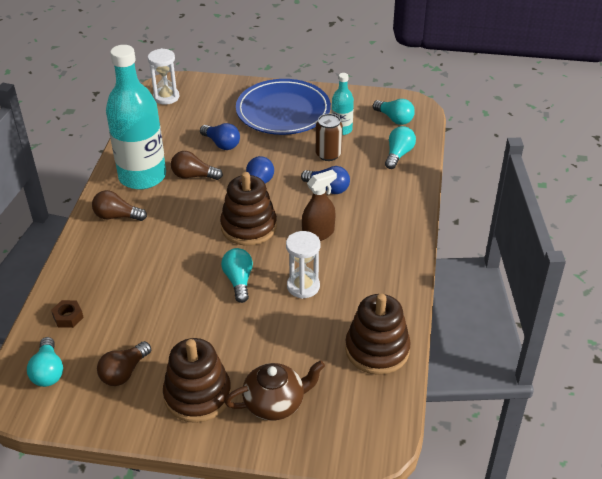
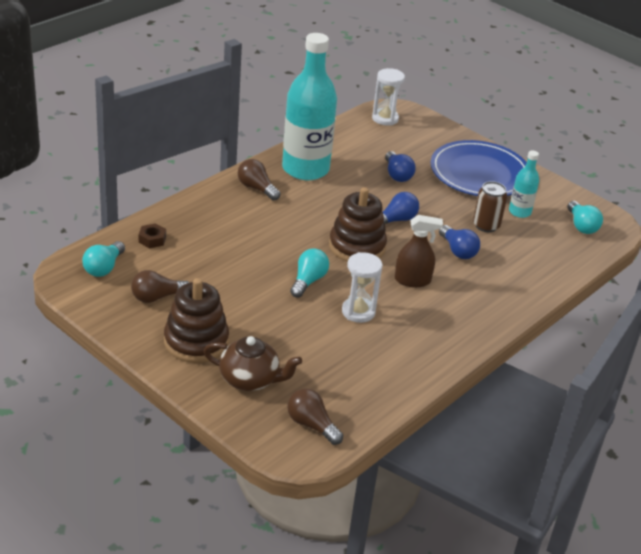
camera: 30 degrees right, 5 degrees down
(193, 176) = (348, 188): brown light bulb -> brown light bulb (311, 425)
(377, 350) = (373, 389): brown stacking toy -> none
(398, 154) = (554, 255): turquoise light bulb -> none

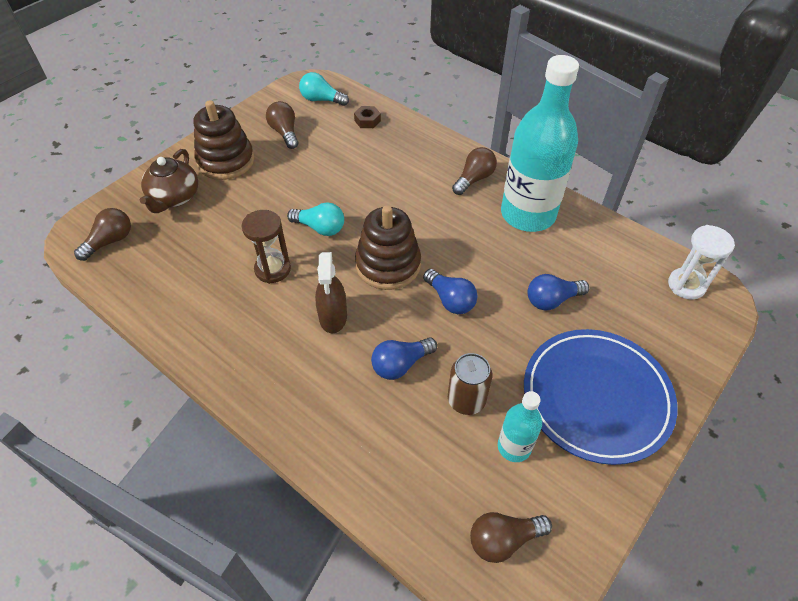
camera: 90 degrees right, 15 degrees up
(358, 312) = (272, 269): white hourglass -> brown hourglass
(581, 226) = (503, 539): turquoise light bulb -> brown light bulb

